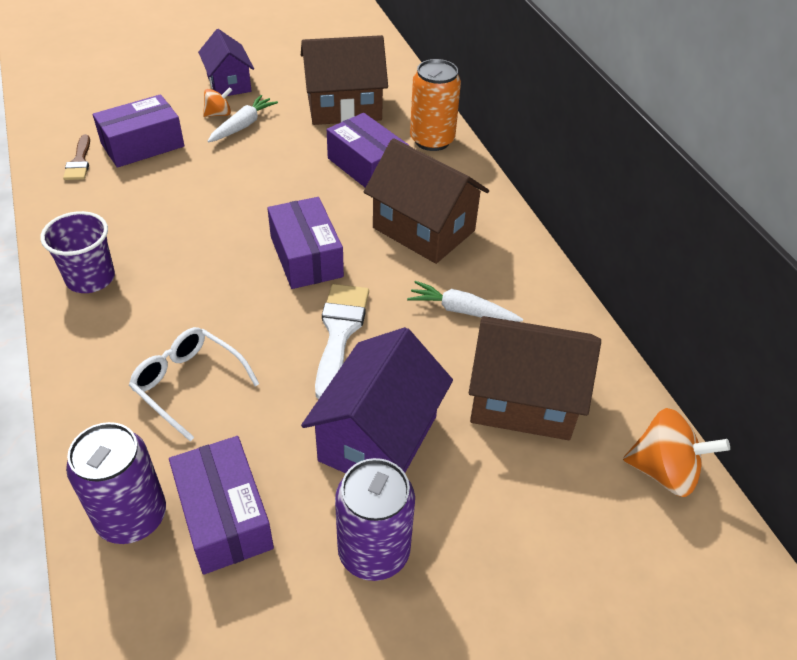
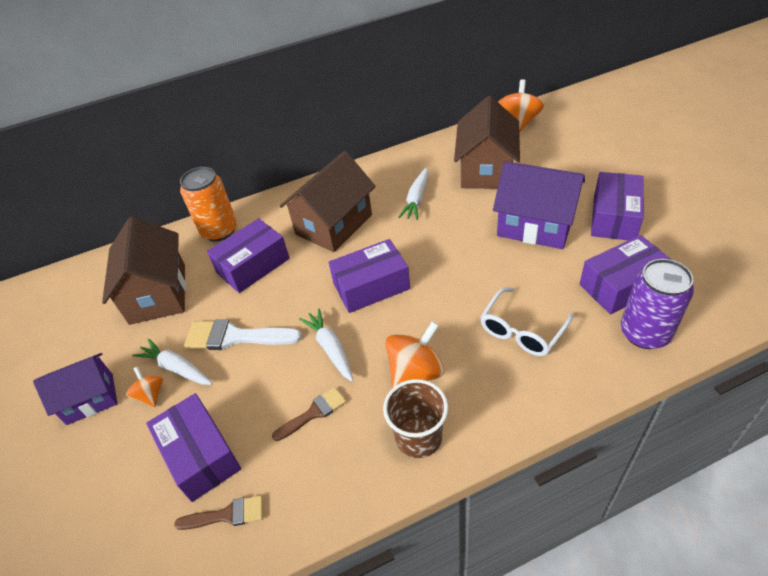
camera: 85 degrees left, 0 degrees up
(90, 278) = (418, 437): purple cup -> brown cup
(153, 209) = (314, 413): none -> brown brush
(168, 283) = (415, 372): none -> orange spinning top
(226, 222) = (330, 348): none -> white carrot
(340, 332) = (450, 255): white brush -> white brush (235, 337)
(374, 551) = (614, 217): purple can -> purple box

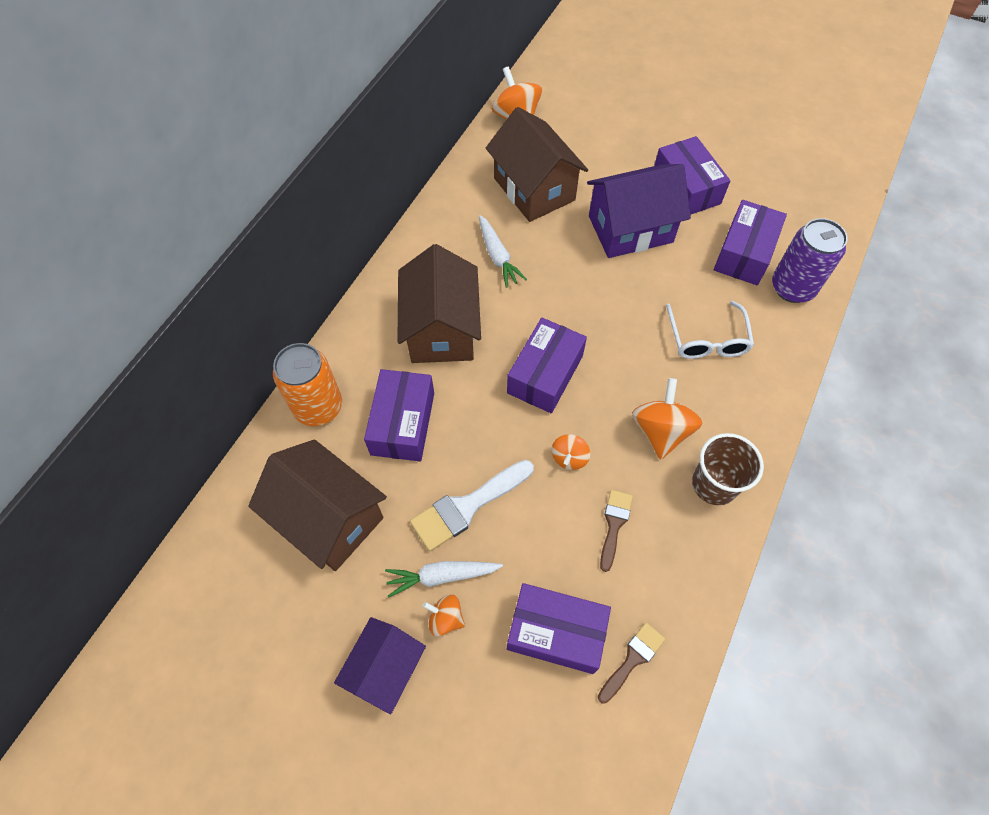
camera: 45 degrees left, 15 degrees up
(330, 348) = (569, 458): white carrot -> orange spinning top

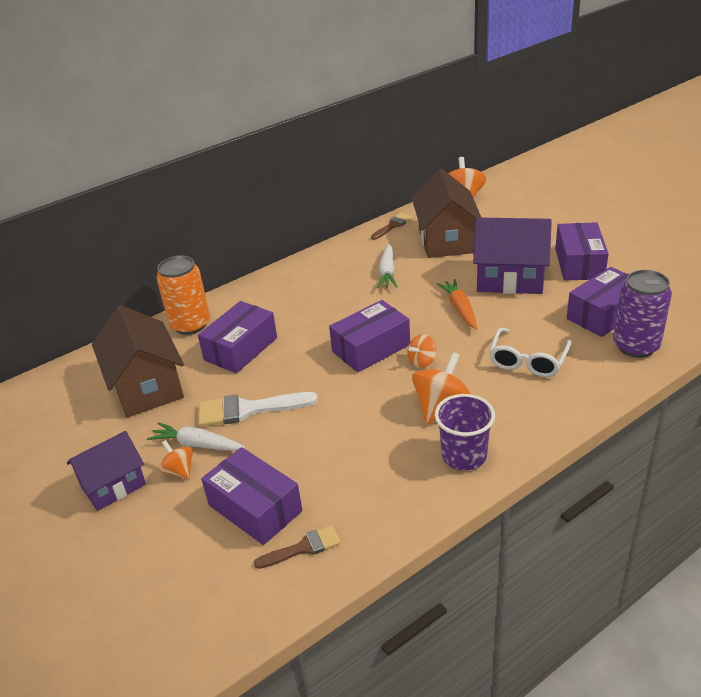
camera: 30 degrees right, 25 degrees down
(441, 329) = (311, 303): brown house -> none
(569, 458) = (351, 403): orange spinning top -> orange spinning top (422, 361)
(604, 288) = (460, 309): none -> orange carrot
(614, 524) = (356, 455): brown brush -> brown brush (393, 225)
(714, 484) = (464, 455): brown cup -> purple cup

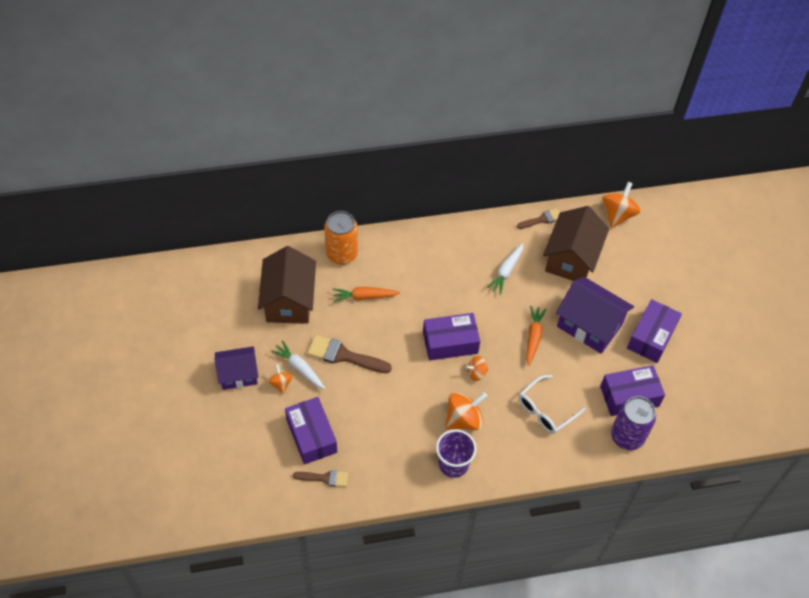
camera: 20 degrees right, 20 degrees up
(241, 349) = (364, 297): purple box -> orange carrot
(248, 409) = (343, 355): white brush -> brown brush

